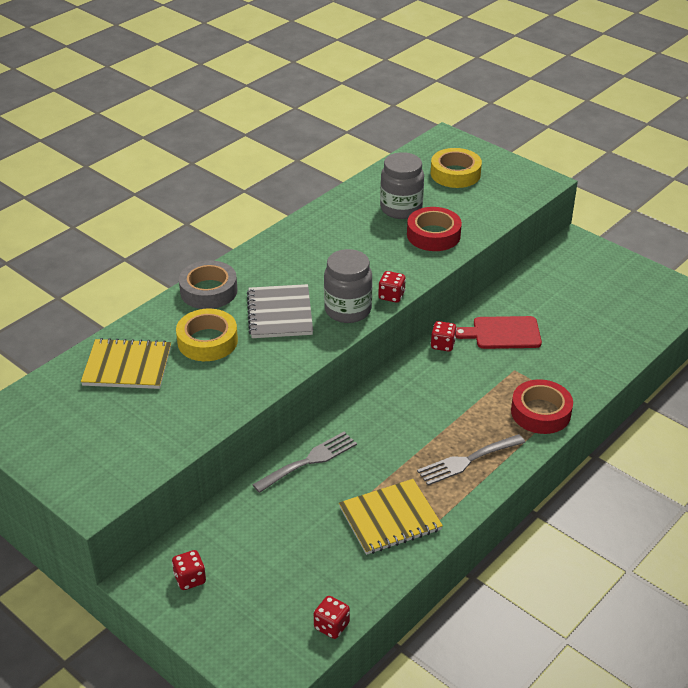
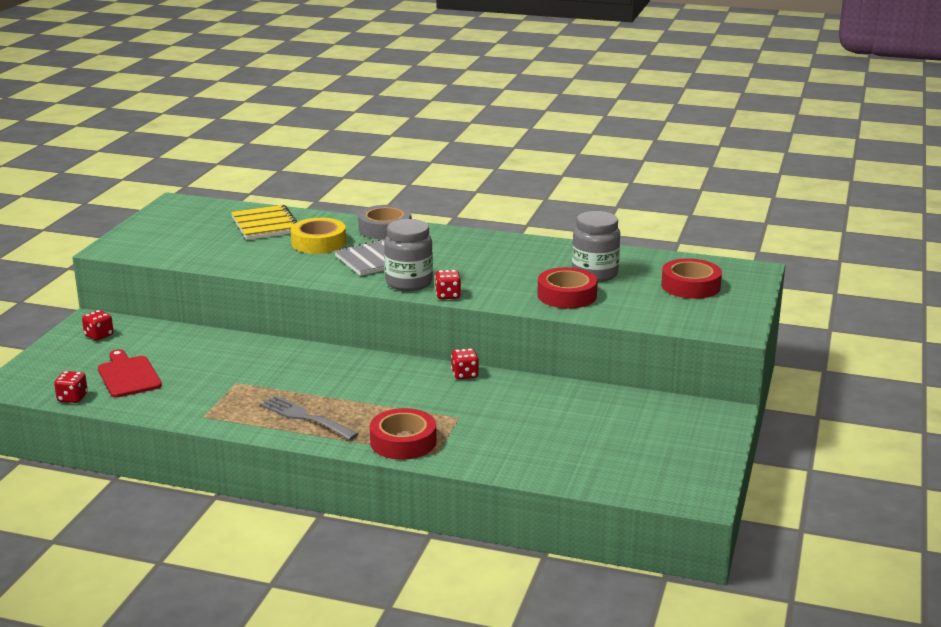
camera: 65 degrees right, 15 degrees down
(309, 461) = (257, 349): grey fork -> none
(390, 518) = (207, 397): yellow notebook -> none
(455, 174) = (690, 286): yellow tape -> red tape
(502, 333) = (512, 400): red cutting board -> red cutting board (128, 375)

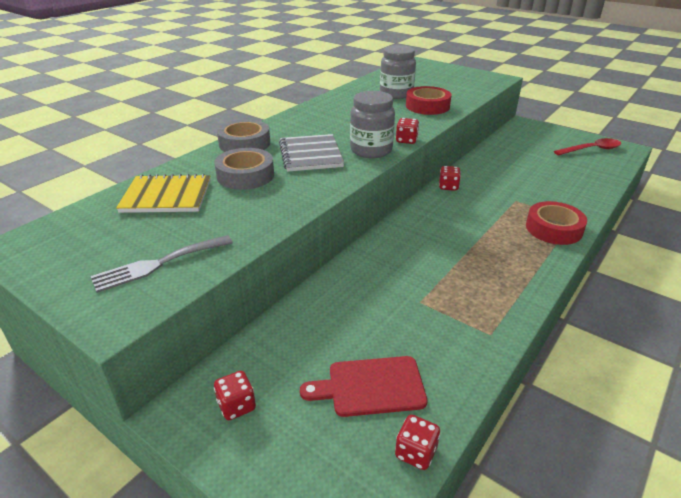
camera: 70 degrees left, 10 degrees up
(305, 417) = (504, 270): grey fork -> grey fork (158, 264)
(319, 242) = (245, 175): yellow tape -> grey tape
(667, 469) = (592, 150): none -> red spoon
(690, 286) = (430, 76): red tape -> none

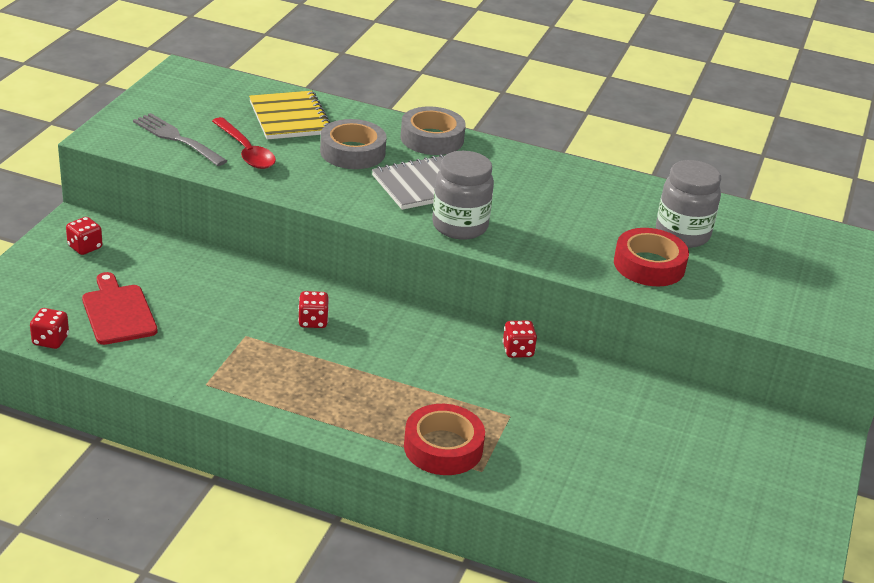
camera: 70 degrees right, 0 degrees up
(406, 140) = (506, 251): red dice -> red dice (313, 321)
(592, 150) = (759, 521): red spoon -> red spoon (246, 151)

